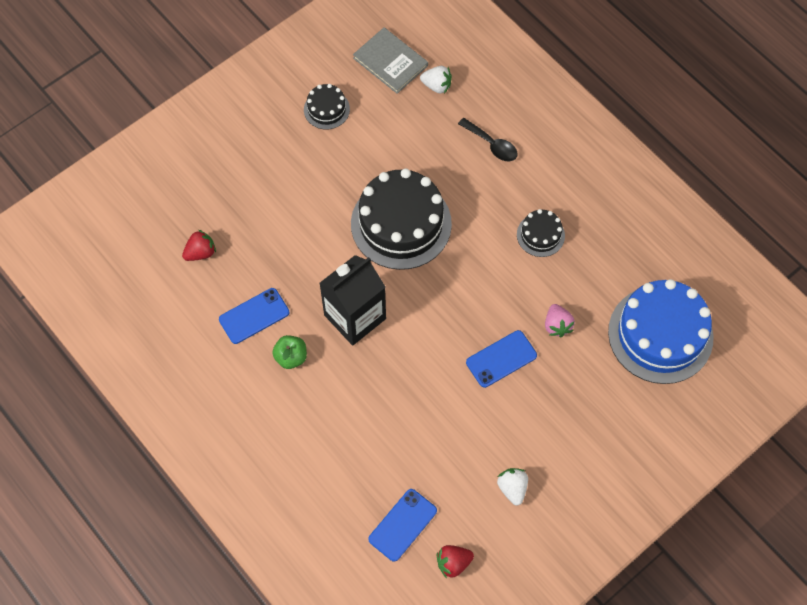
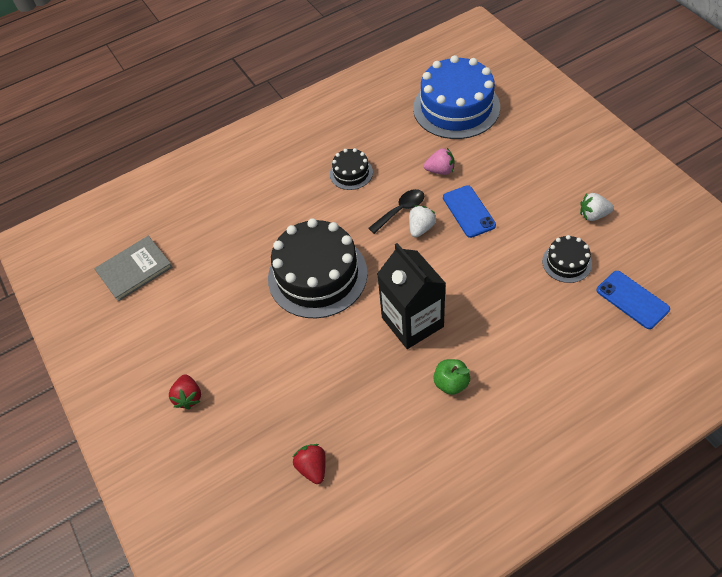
camera: 75 degrees left, 10 degrees down
(254, 316) = (399, 416): blue phone -> none
(326, 109) = (170, 329): black cake -> black cake (566, 262)
(436, 86) = (175, 234): white strawberry -> white strawberry (421, 228)
(453, 563) = (667, 264): red strawberry -> red strawberry (188, 397)
(492, 144) = (251, 198): black spoon -> black spoon (401, 210)

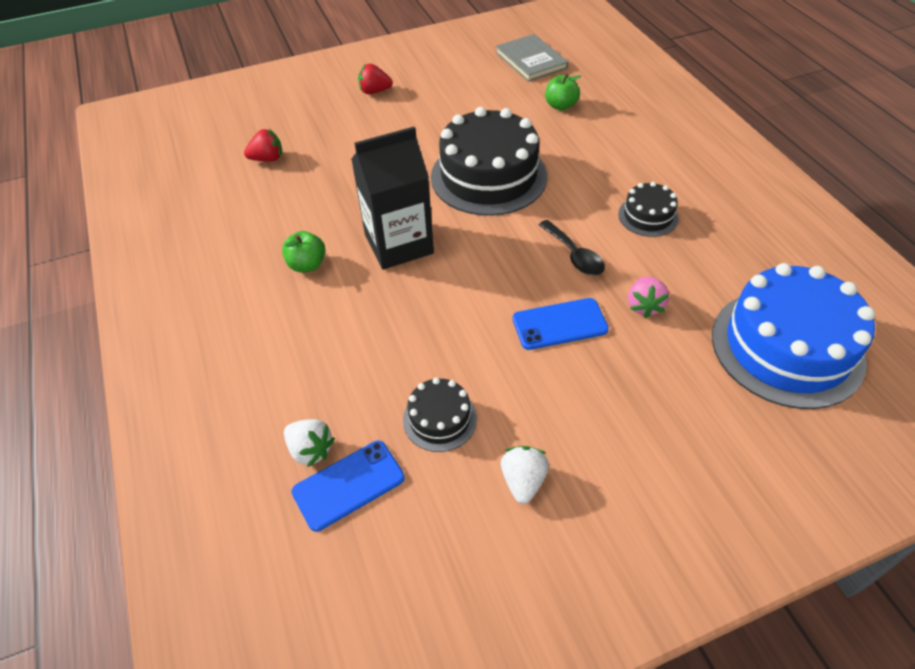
camera: 95 degrees right, 5 degrees down
(212, 238) = (560, 106): none -> green apple
(421, 228) = (539, 270): white strawberry -> white strawberry (310, 450)

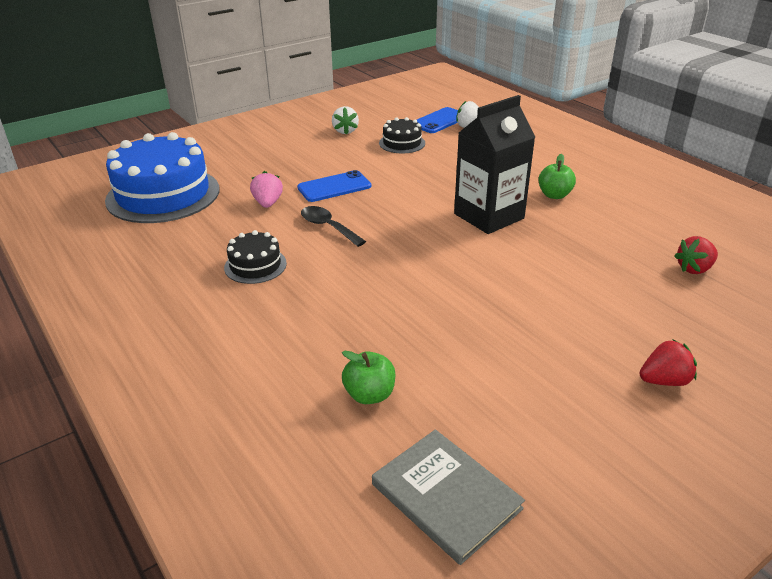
camera: 165 degrees right, 15 degrees down
(488, 176) = (434, 282): black cake -> none

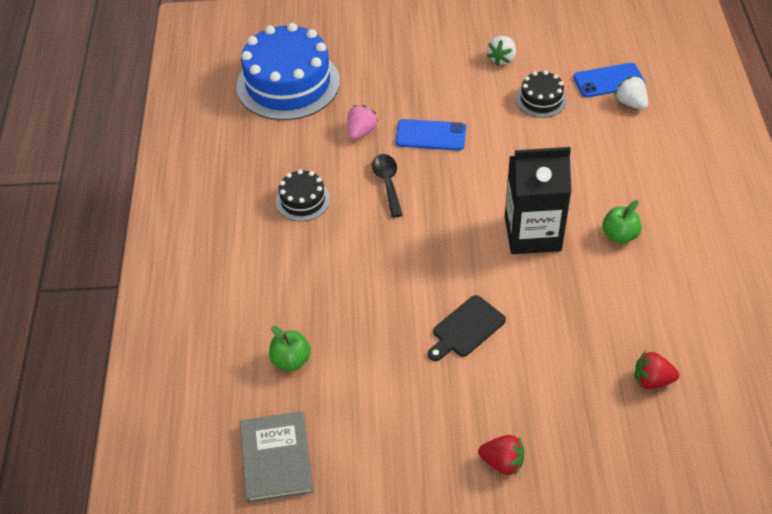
camera: 35 degrees right, 15 degrees up
(510, 296) = (466, 328): none -> black cutting board

